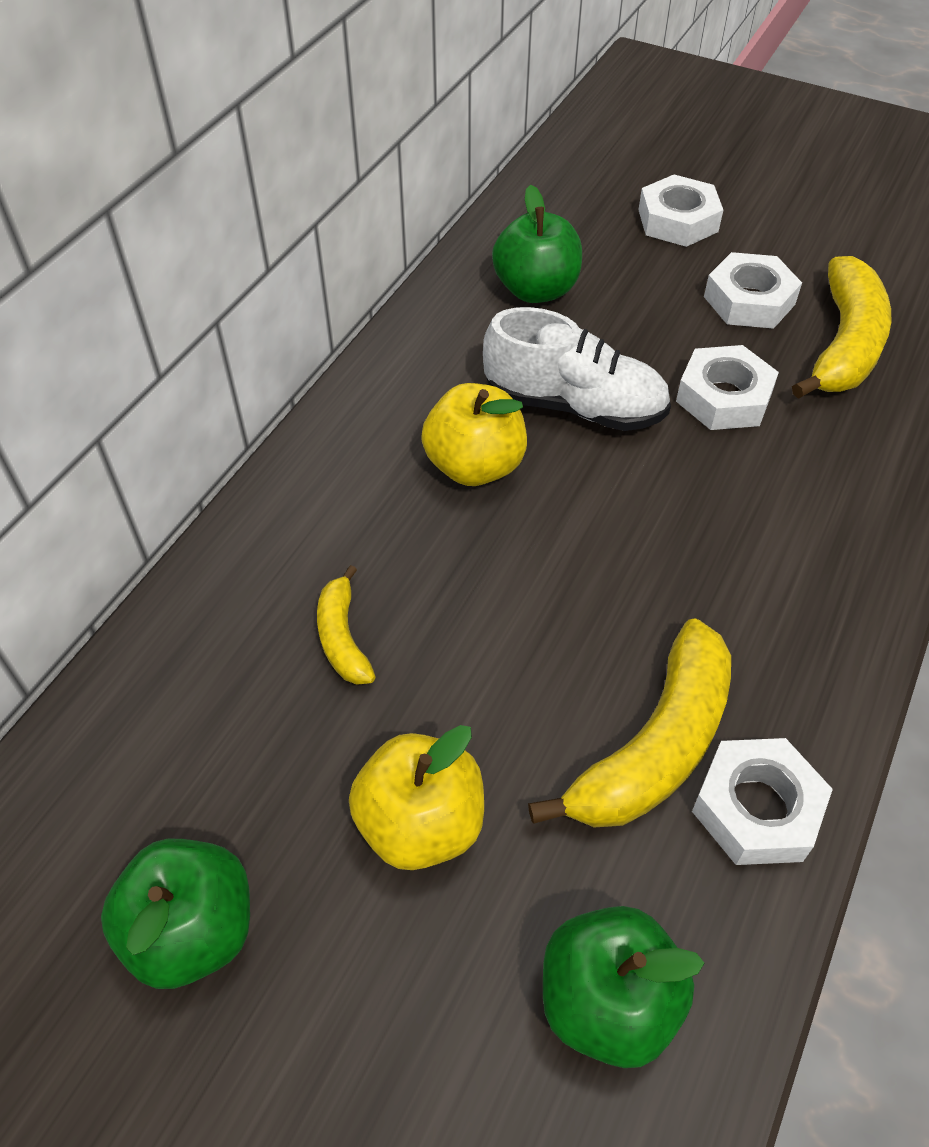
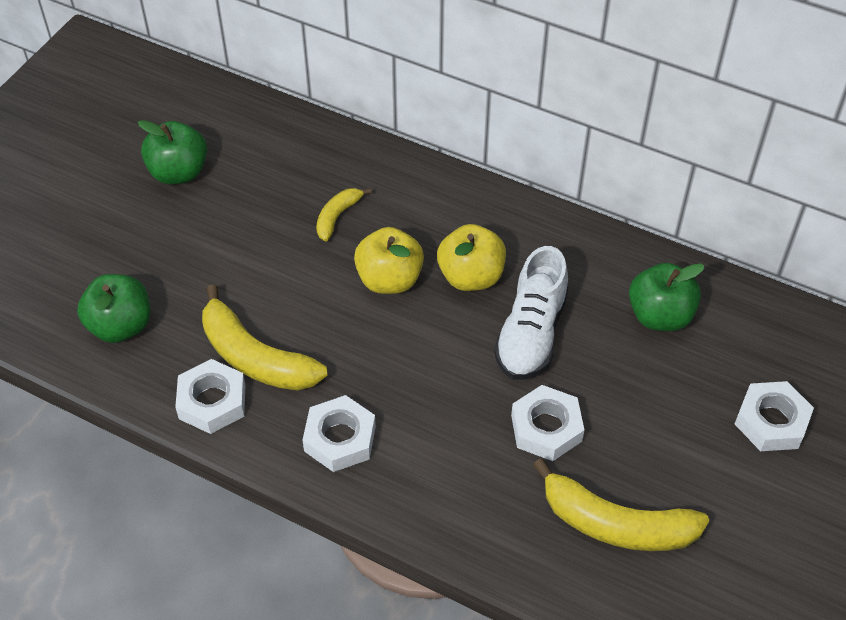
camera: 90 degrees right, 0 degrees up
(343, 637) = (337, 216): yellow banana -> yellow banana turned 45 degrees counterclockwise
(420, 824) = (221, 253): yellow apple -> yellow apple (389, 279)
(749, 300) = (666, 462): white nut -> white nut (340, 439)

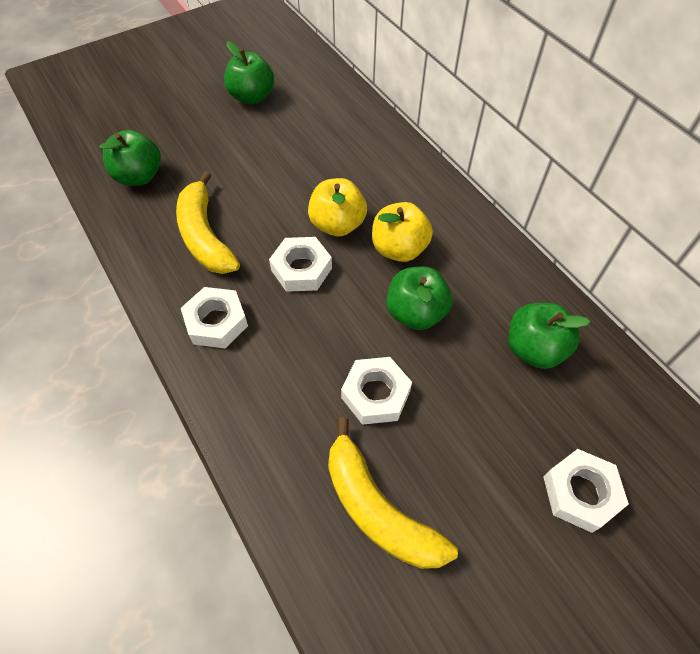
camera: 30 degrees right, 5 degrees up
(212, 401) = (153, 253): white nut -> white nut (301, 269)
(337, 216) = (333, 166): yellow banana -> none
(531, 334) = (416, 313): white shoe -> green apple

